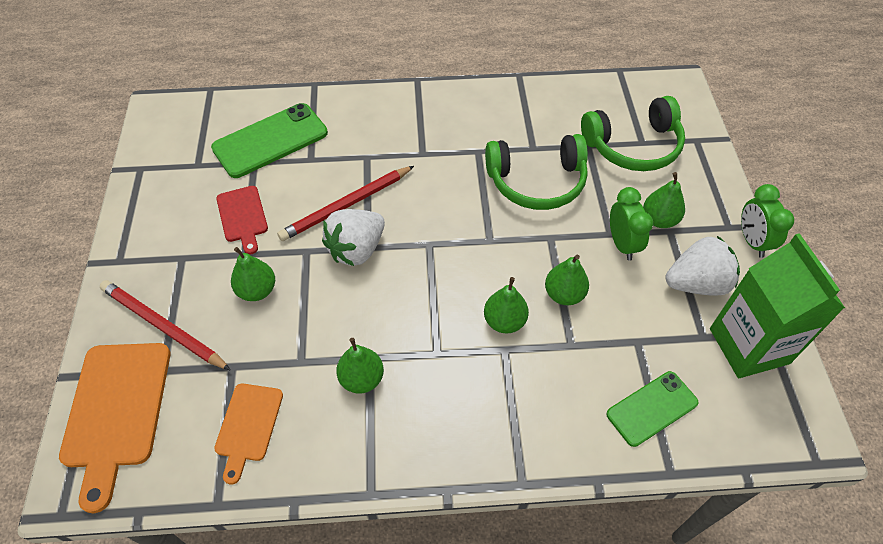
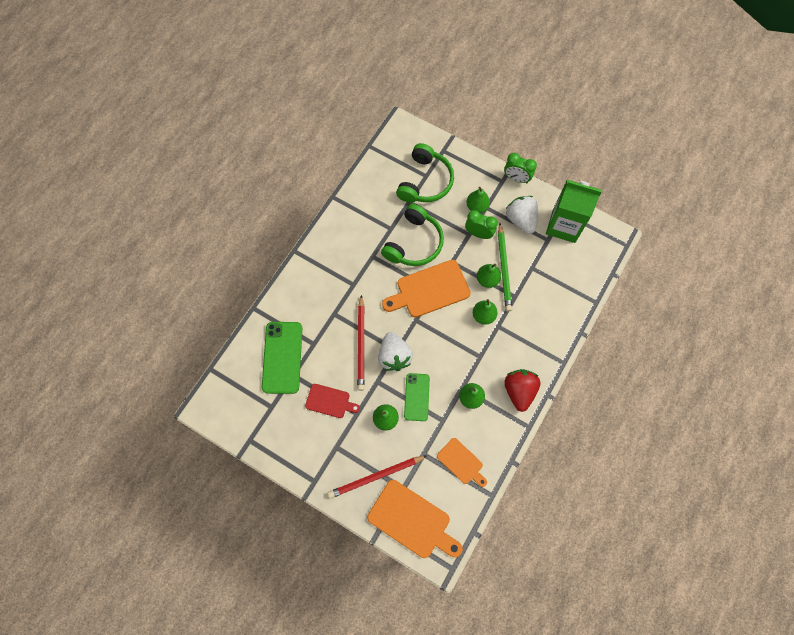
camera: 55 degrees left, 15 degrees up
(422, 442) = (519, 391): none -> red strawberry
(486, 235) = (429, 290): none -> orange cutting board
(600, 306) = (504, 269): none -> green pencil
(652, 408) = (565, 287): green phone -> green phone (416, 397)
(696, 283) = (521, 220): white strawberry -> white strawberry turned 45 degrees counterclockwise

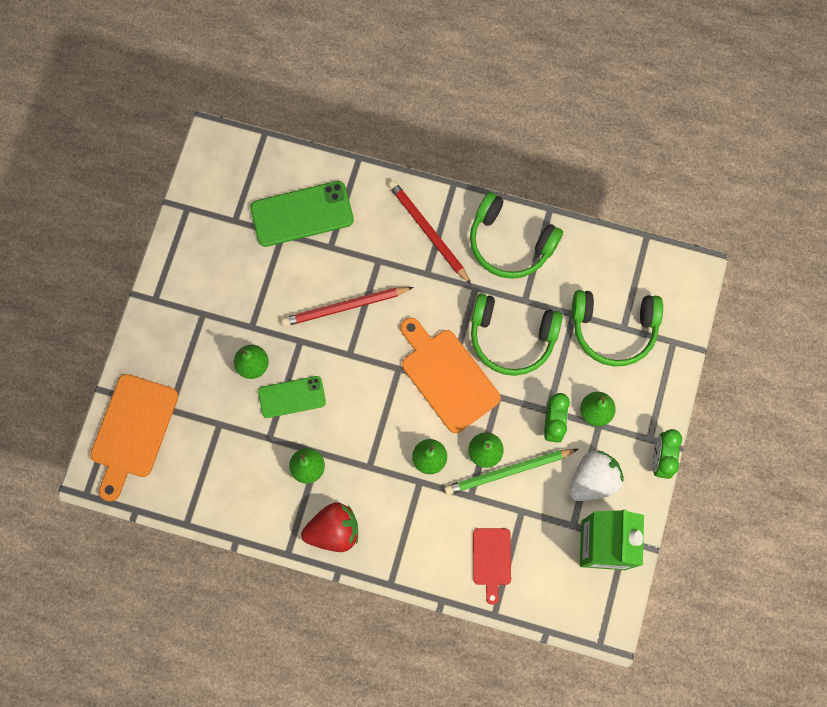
camera: 75 degrees right, 5 degrees up
(330, 401) = (259, 289): red cutting board -> red cutting board (491, 560)
(348, 227) = (509, 243): none -> green headphones
(376, 477) = (177, 372): red pencil -> red pencil (428, 232)
(394, 356) = (339, 354): white strawberry -> none
(461, 462) = (219, 475): orange cutting board -> none

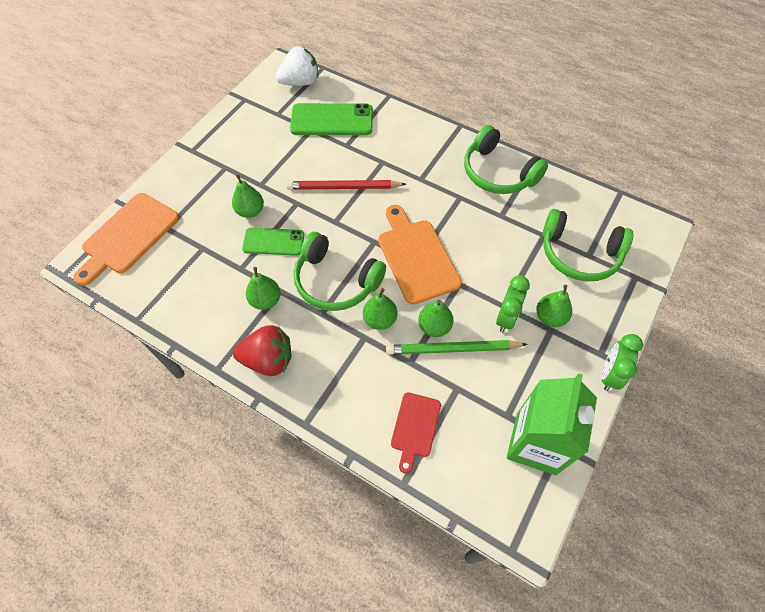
camera: 15 degrees right, 15 degrees down
(428, 232) = (430, 151): red pencil -> none
(511, 338) = (483, 241): green headphones -> green headphones (335, 281)
(593, 480) = (536, 377): white strawberry -> white strawberry (300, 82)

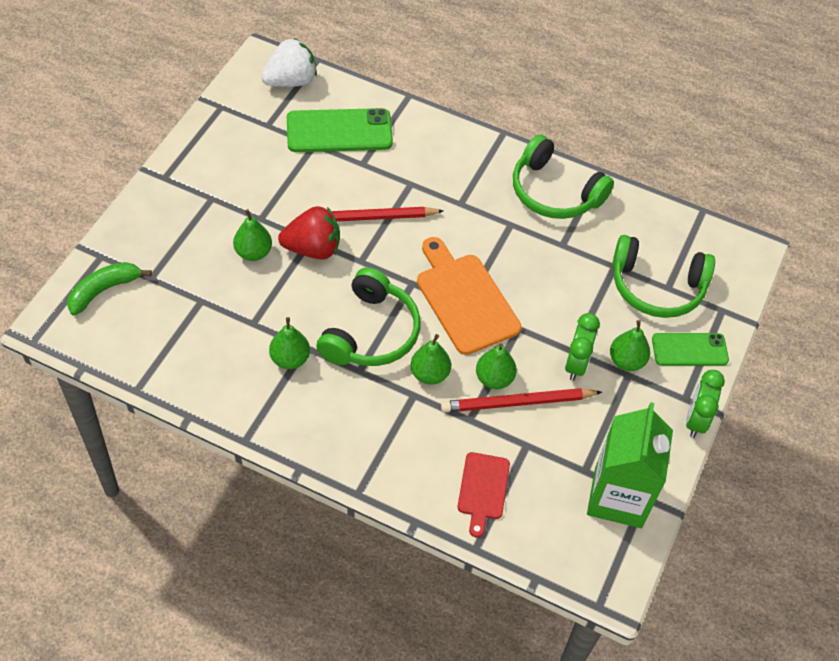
camera: 10 degrees left, 5 degrees down
(128, 236) = (104, 290): orange cutting board -> green banana
(268, 360) = (304, 426): red strawberry -> red strawberry (313, 249)
(273, 242) = (288, 289): green phone -> green phone (689, 350)
(335, 281) = (371, 333): green headphones -> green headphones turned 90 degrees counterclockwise
(453, 349) = (517, 403): green pencil -> red pencil

